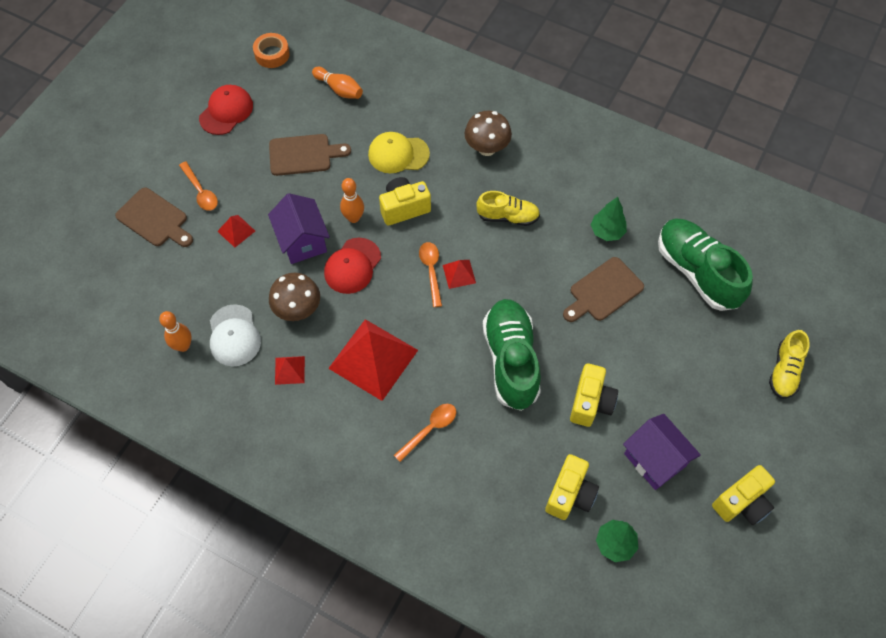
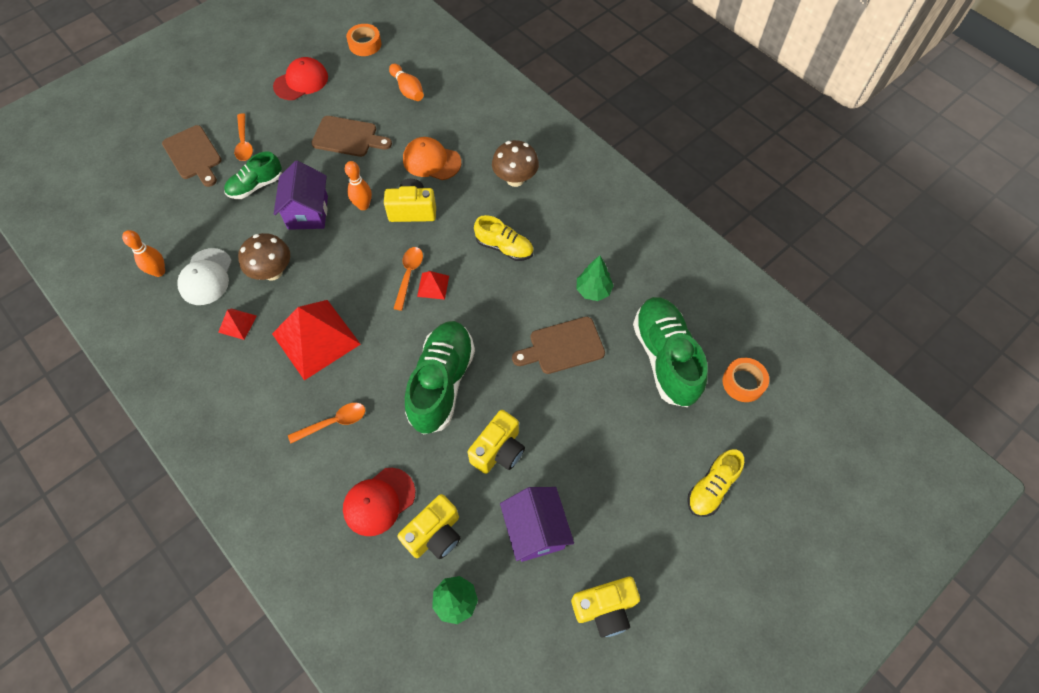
camera: 20 degrees right, 0 degrees up
(236, 231) = (256, 186): red pyramid -> green shoe
(352, 266) = (340, 248): red cap -> red cap (379, 501)
(398, 154) = (431, 161): yellow cap -> orange cap
(772, 271) = (743, 382): none -> orange tape

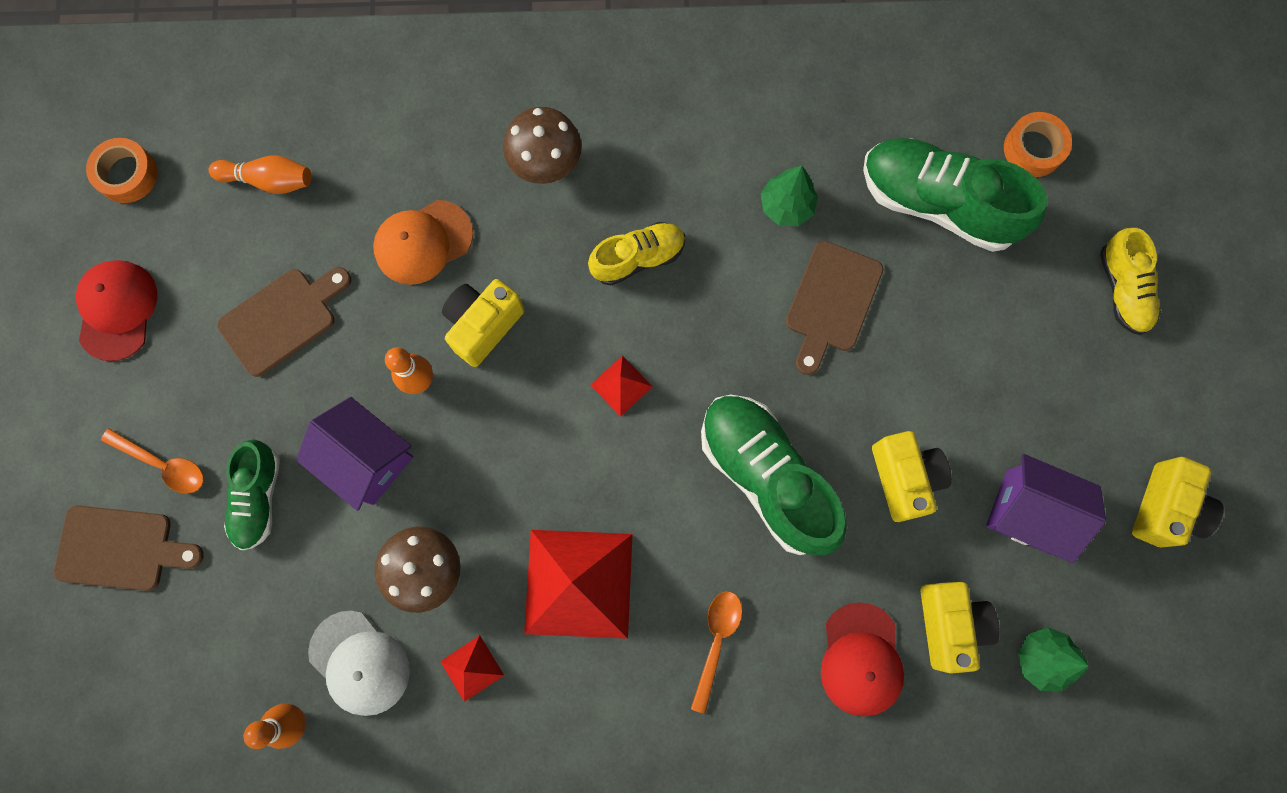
camera: 50 degrees left, 15 degrees up
(409, 275) = (580, 403): orange spoon -> none

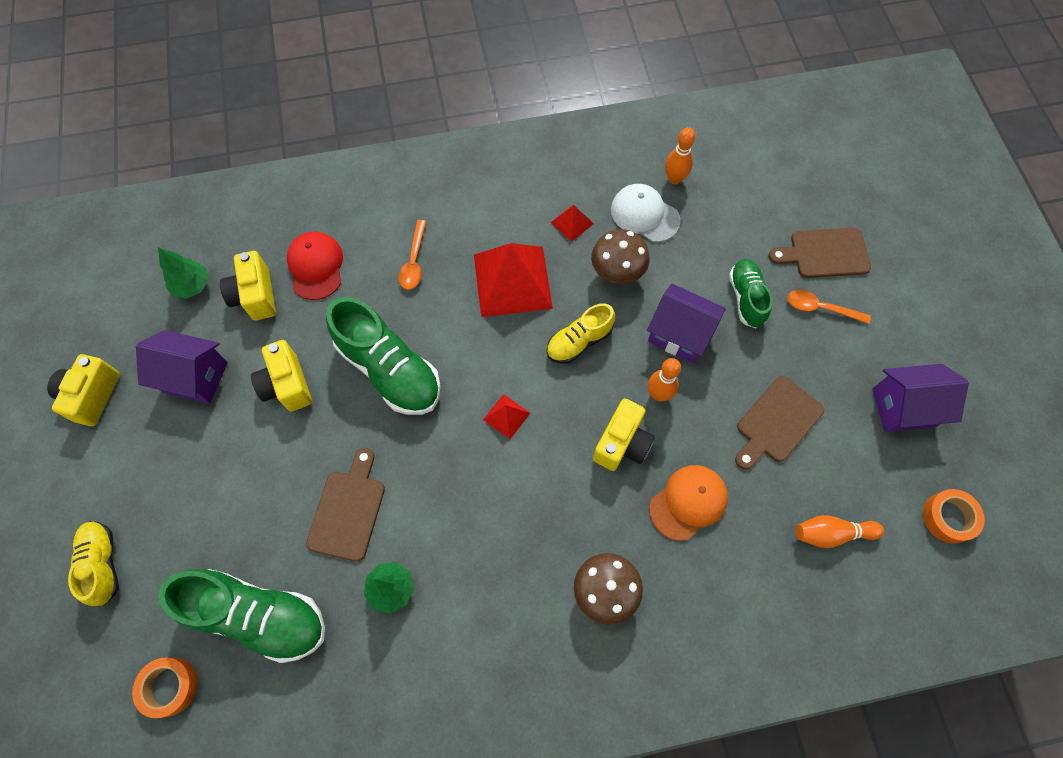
camera: 170 degrees right, 10 degrees down
(117, 310) = (903, 407): red cap -> purple house
(638, 258) = (511, 520): yellow shoe -> yellow shoe (579, 341)

